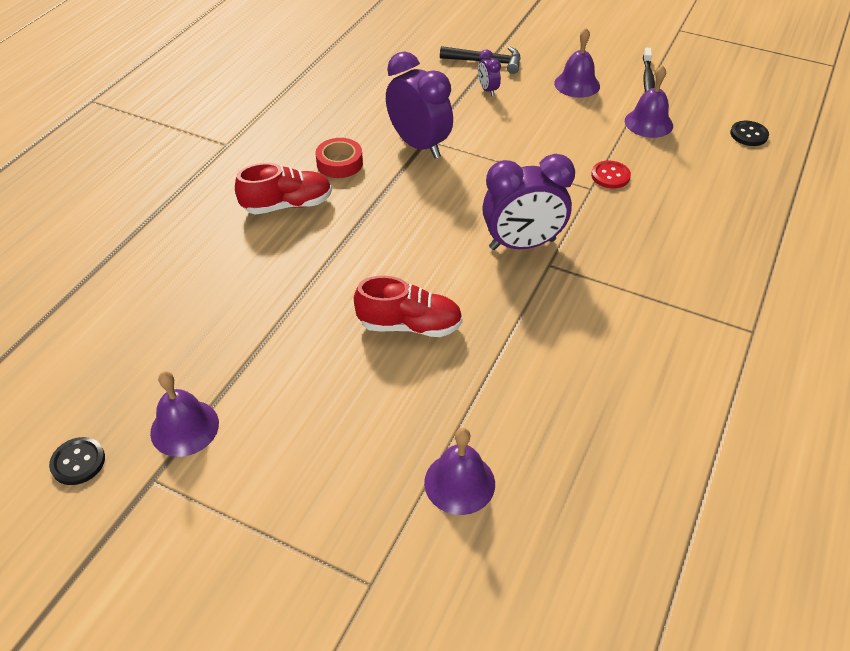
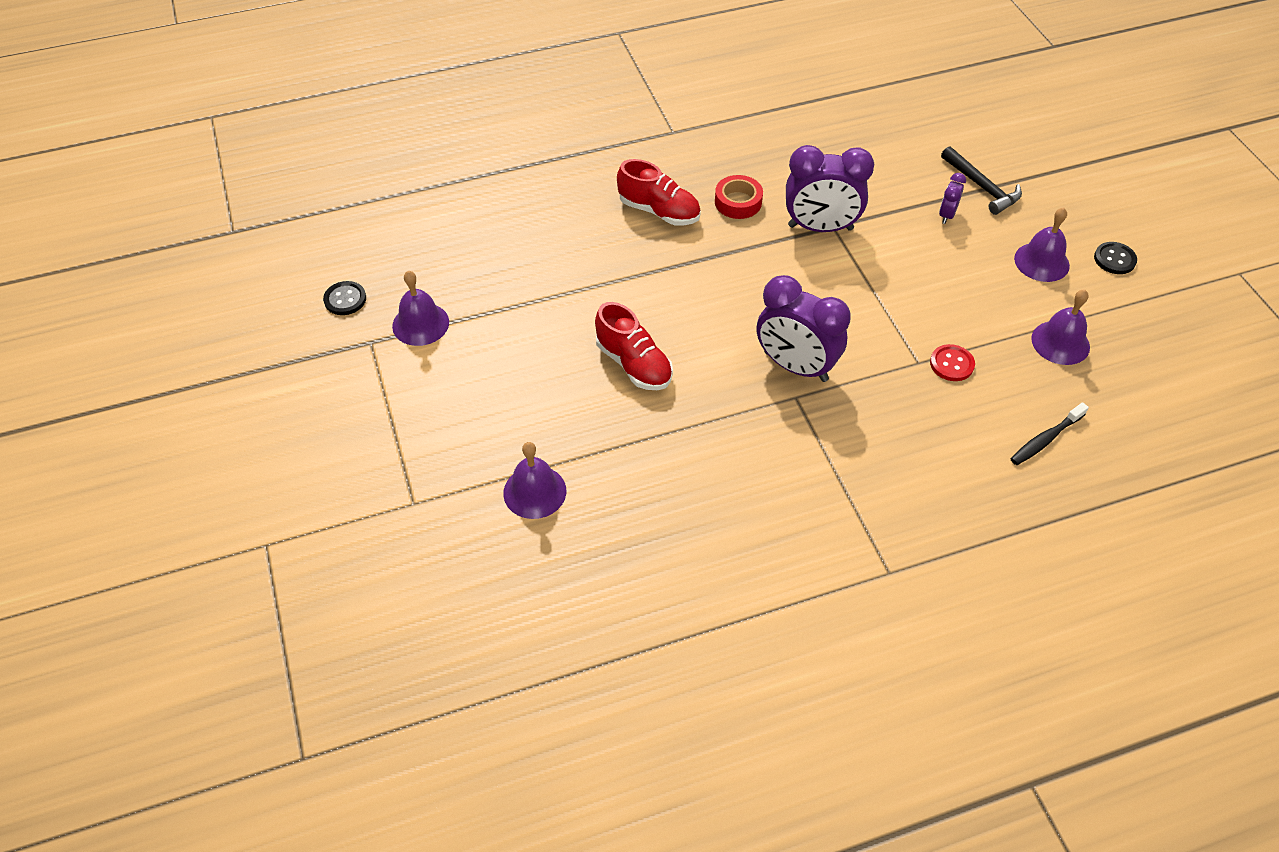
camera: 45 degrees right, 5 degrees up
(419, 145) = (820, 227): purple clock -> purple clock turned 90 degrees clockwise
(647, 78) = (1125, 300): black toothbrush -> black toothbrush (1045, 439)
(748, 135) = (1150, 420): black button -> black button (1114, 259)

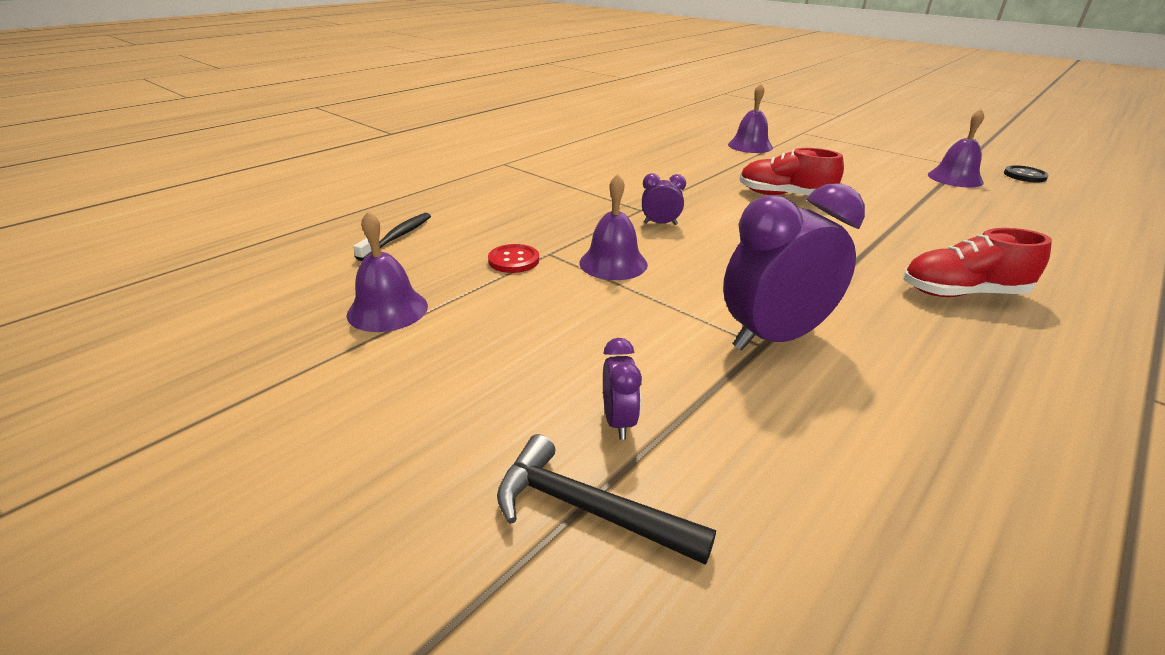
camera: 150 degrees right, 20 degrees down
(738, 202) = (906, 332): red tape -> none
(795, 366) = (660, 224): purple clock -> purple clock, size x0.46
(1041, 262) = (428, 399): purple bell -> purple bell (613, 263)
(1114, 259) = (289, 449): black button -> none

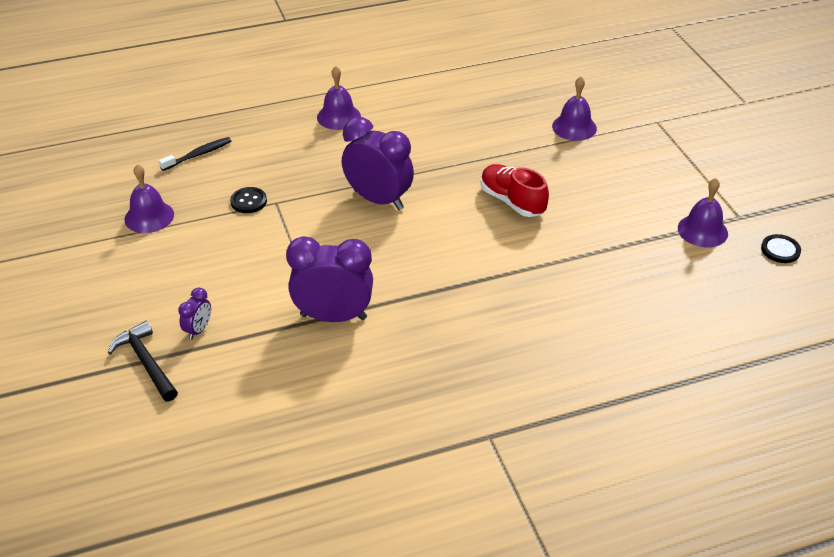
camera: 30 degrees right, 10 degrees up
(513, 260) = (248, 201): red button -> black button
(613, 263) = (306, 226): purple bell -> purple bell (338, 116)
(660, 224) = (378, 200): purple clock -> purple clock, size x2.17
(962, 293) = (499, 334): red shoe -> none

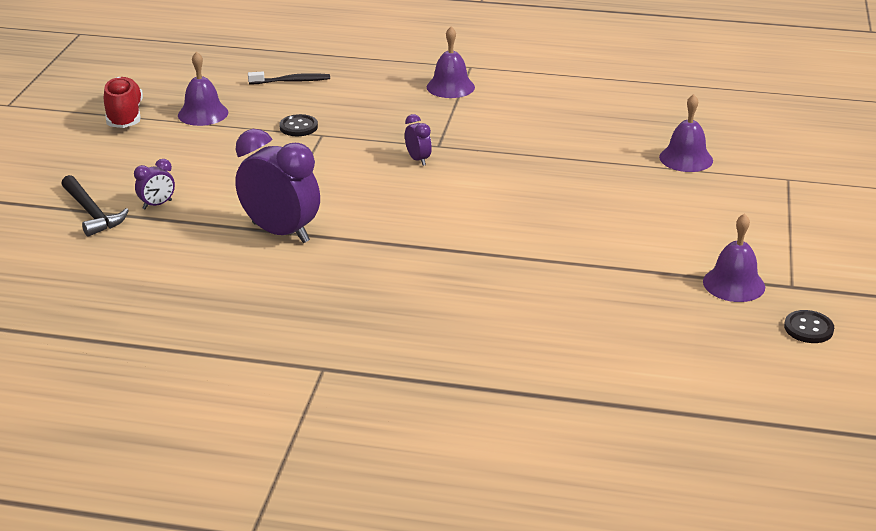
camera: 30 degrees right, 10 degrees down
(146, 362) = (92, 213): black hammer -> black hammer turned 150 degrees clockwise
(378, 200) = (418, 160): purple clock -> purple clock, size x0.46
(512, 201) = (550, 199): red shoe -> red shoe (124, 116)

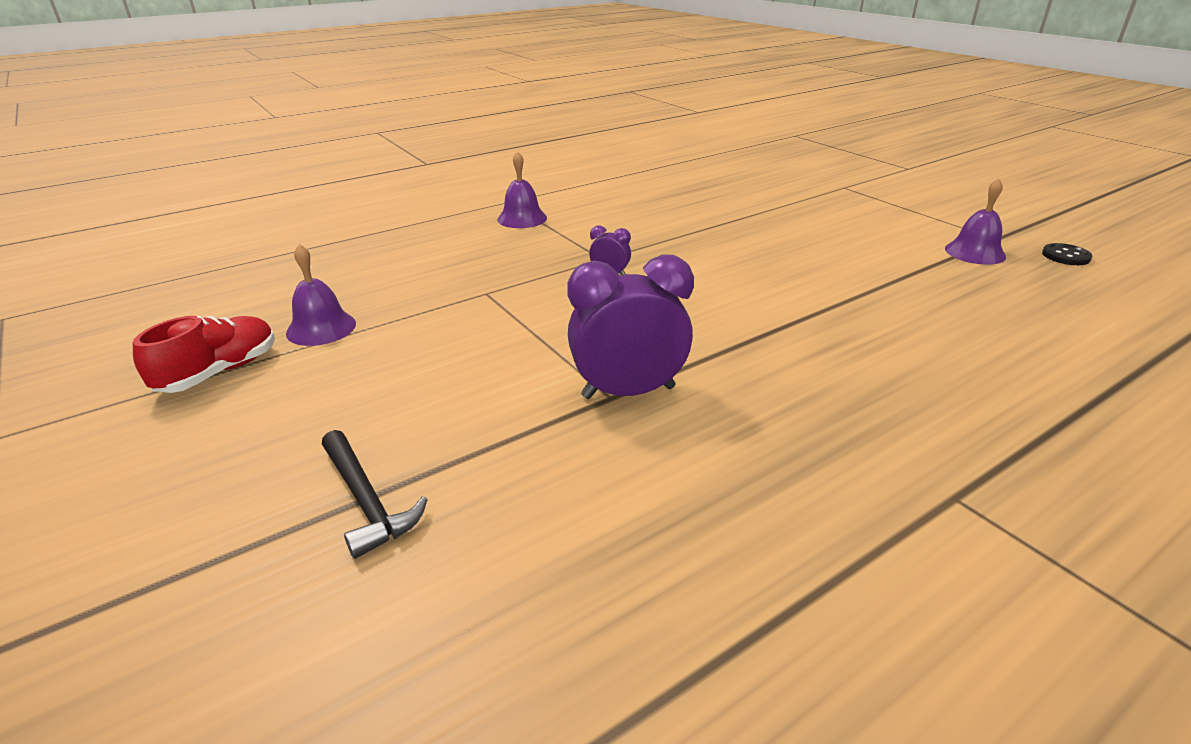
camera: 45 degrees left, 0 degrees up
(92, 213) = (367, 501): black hammer -> black hammer turned 45 degrees clockwise
(124, 116) = (219, 372): red shoe -> red shoe turned 90 degrees clockwise
(157, 205) = (438, 441): purple clock -> none
(292, 81) = (369, 265): black toothbrush -> none
(298, 127) = (451, 296): black button -> none
(686, 158) = (771, 199): purple bell -> none

